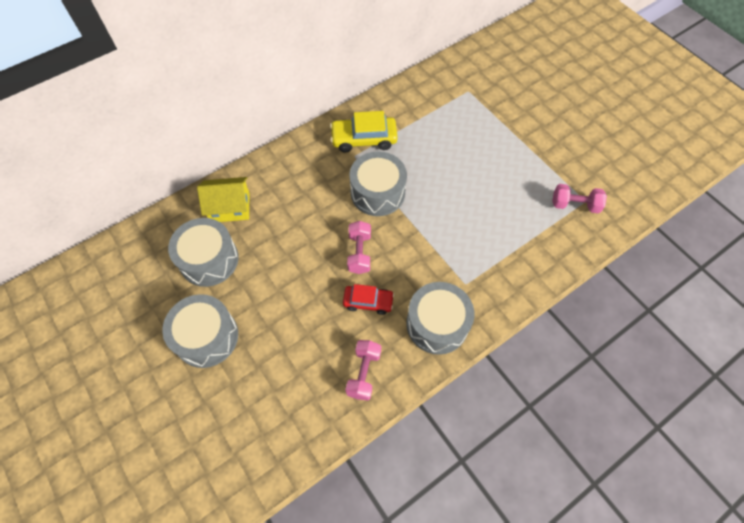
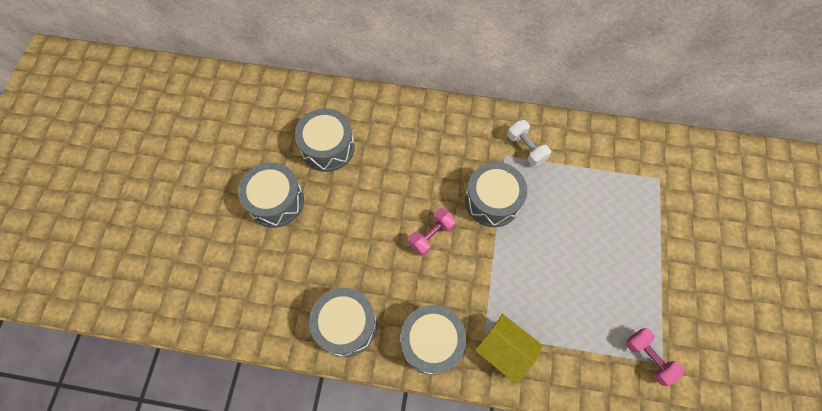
camera: 45 degrees right, 5 degrees up
(230, 207) = (377, 120): yellow house -> yellow house (504, 350)
(363, 373) = (346, 325): pink dumbbell -> grey drum
(364, 139) = (526, 148): yellow car -> white dumbbell
(368, 302) = (400, 277): red car -> none

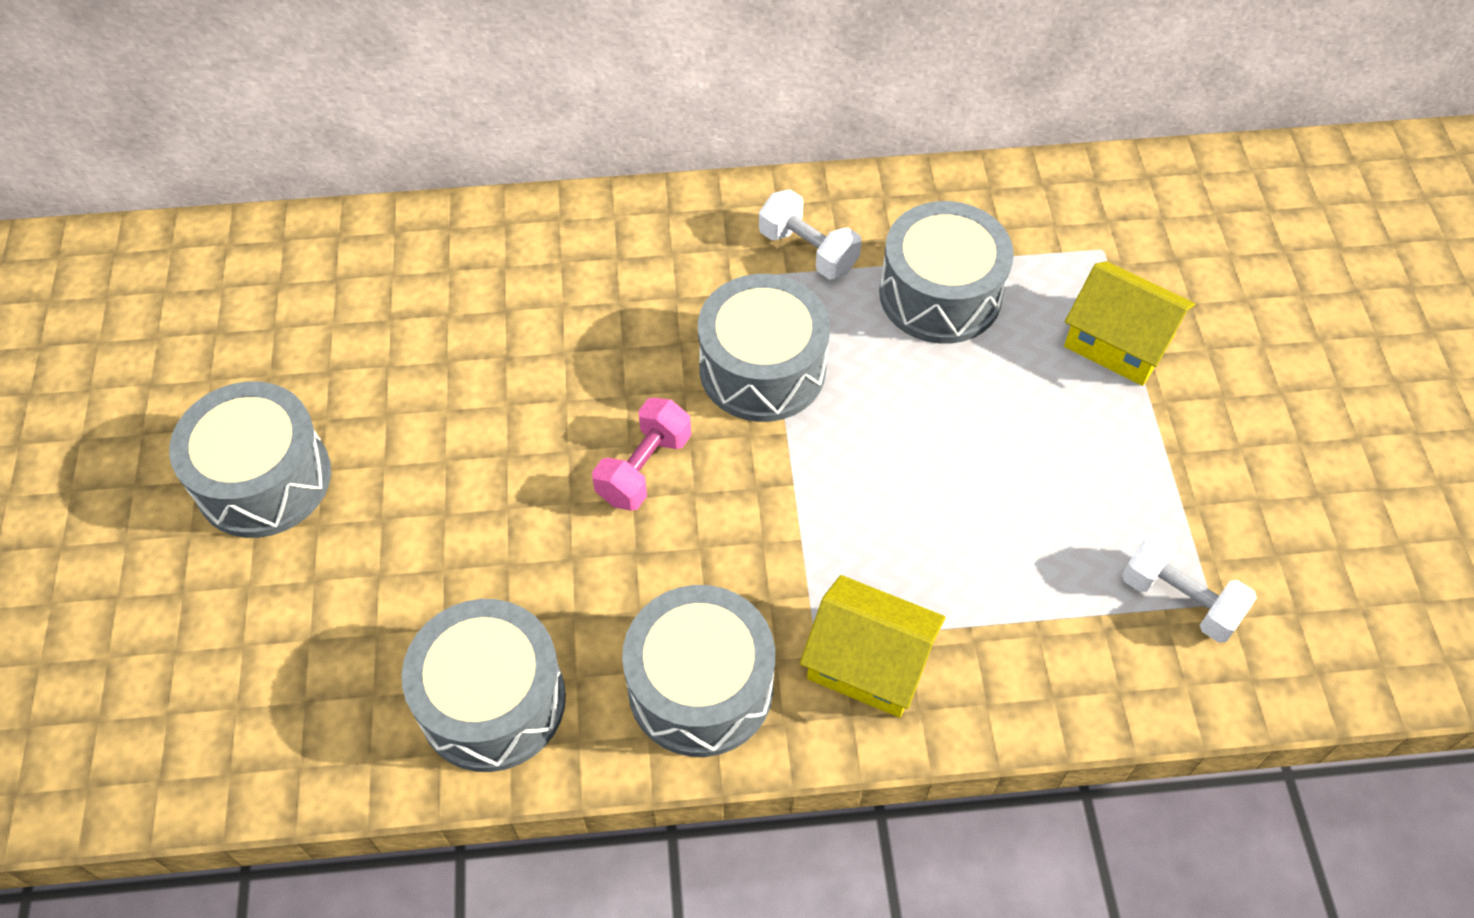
camera: 15 degrees left, 10 degrees down
(328, 147) = (362, 342): grey drum -> grey drum (940, 294)
(648, 357) = (1179, 599): pink dumbbell -> white dumbbell
(654, 226) = (1118, 342): none -> yellow house

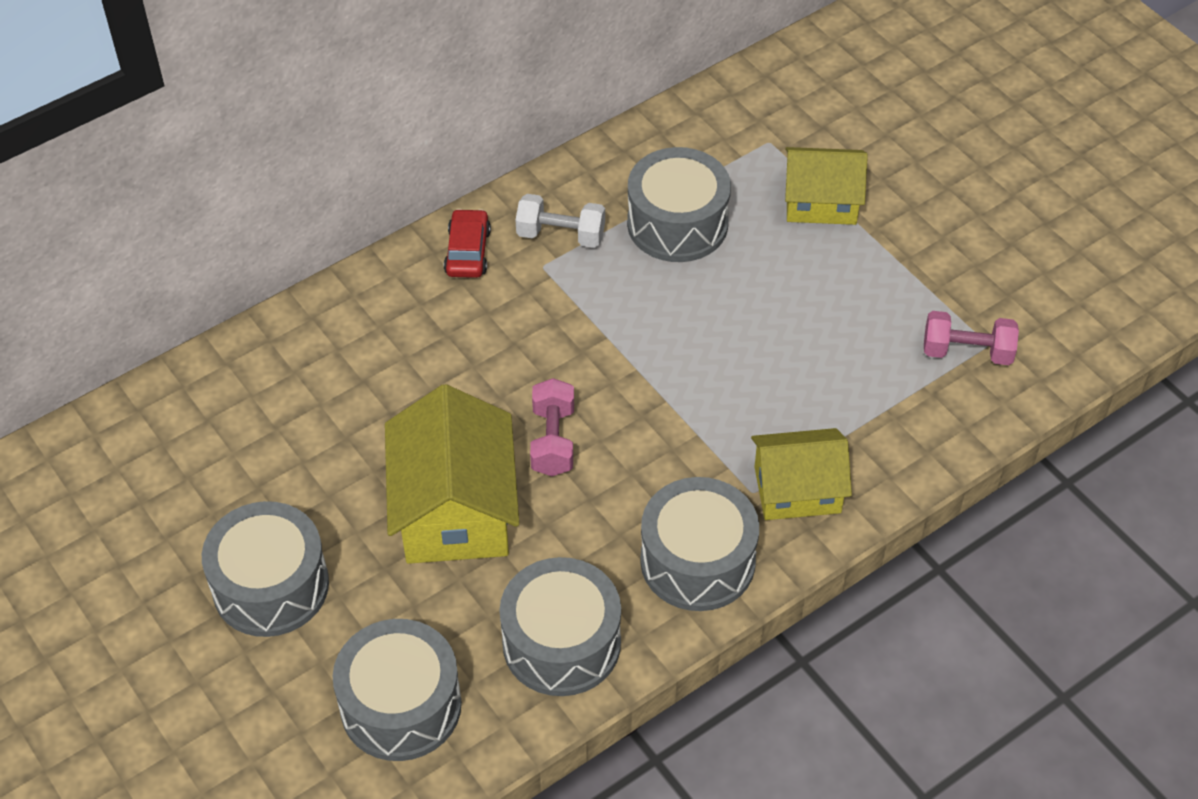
camera: 30 degrees left, 5 degrees down
(493, 492) = (454, 510): none -> yellow house
(701, 225) = (467, 252): none -> red car
(762, 368) = (588, 333): grey drum -> grey drum (401, 705)
(1179, 599) = (967, 352): white dumbbell -> pink dumbbell

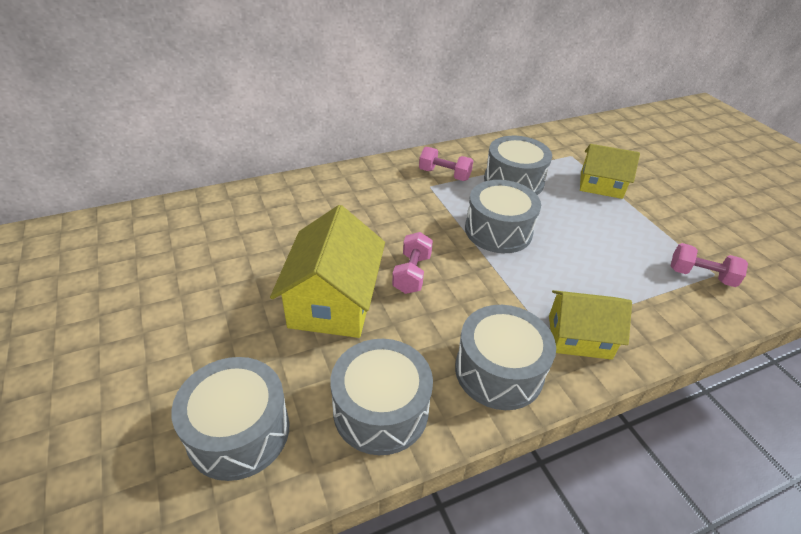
camera: 10 degrees right, 10 degrees down
(270, 586) = (188, 323): grey drum -> grey drum (498, 230)
(467, 252) = (388, 173): red car -> none
(561, 235) = (444, 174): white dumbbell -> pink dumbbell

